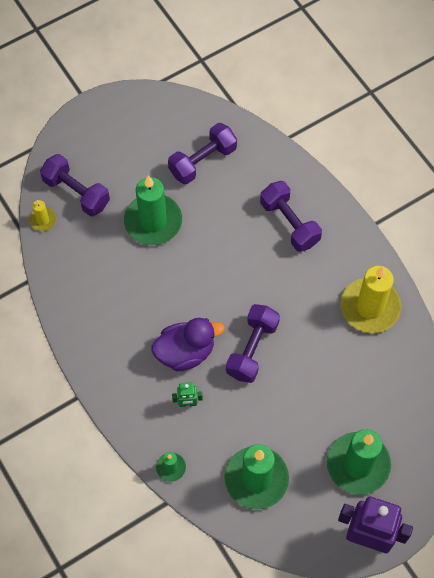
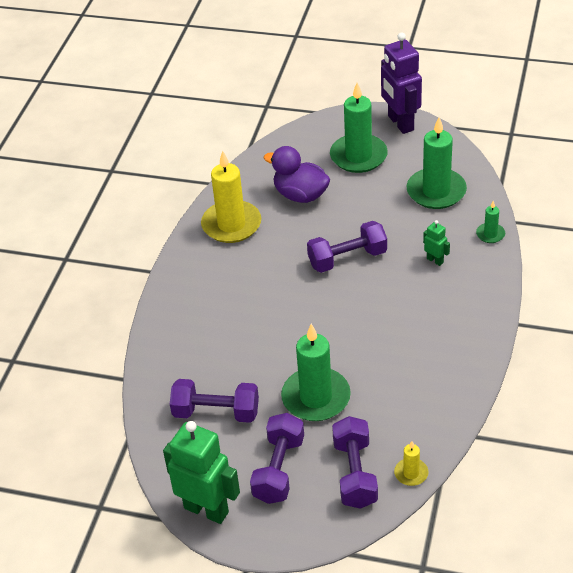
camera: 130 degrees left, 20 degrees down
(138, 104) = (206, 509): none -> green robot
(185, 352) = (399, 290): purple duck -> purple duck (300, 195)
(289, 223) = (212, 314): purple dumbbell -> purple dumbbell (279, 469)

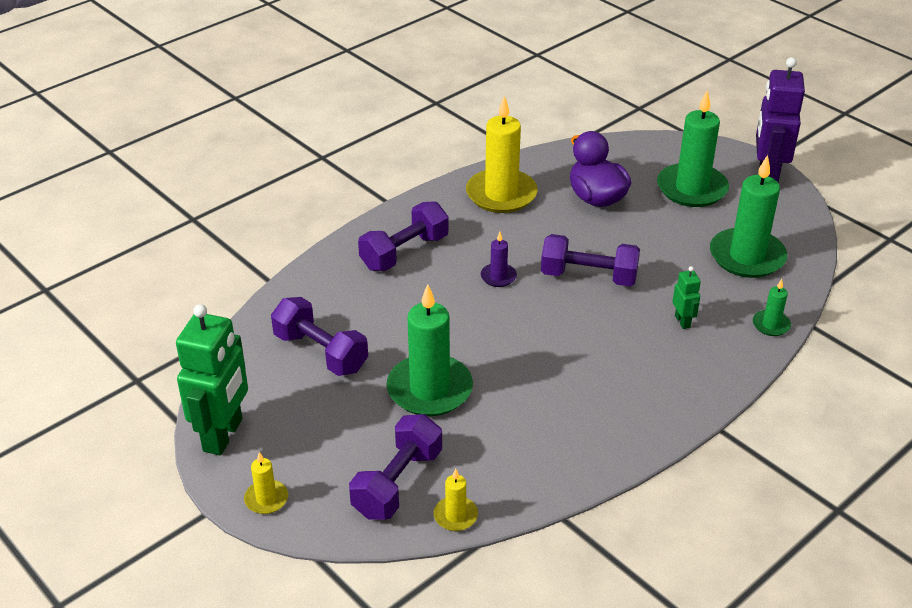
camera: 30 degrees right, 5 degrees down
(206, 509) = (223, 435): green robot -> green robot turned 45 degrees clockwise
(279, 469) = (327, 437): purple dumbbell -> purple dumbbell (404, 252)
(280, 535) = (266, 499): none -> yellow candle
(287, 290) = (498, 277): none -> purple candle

